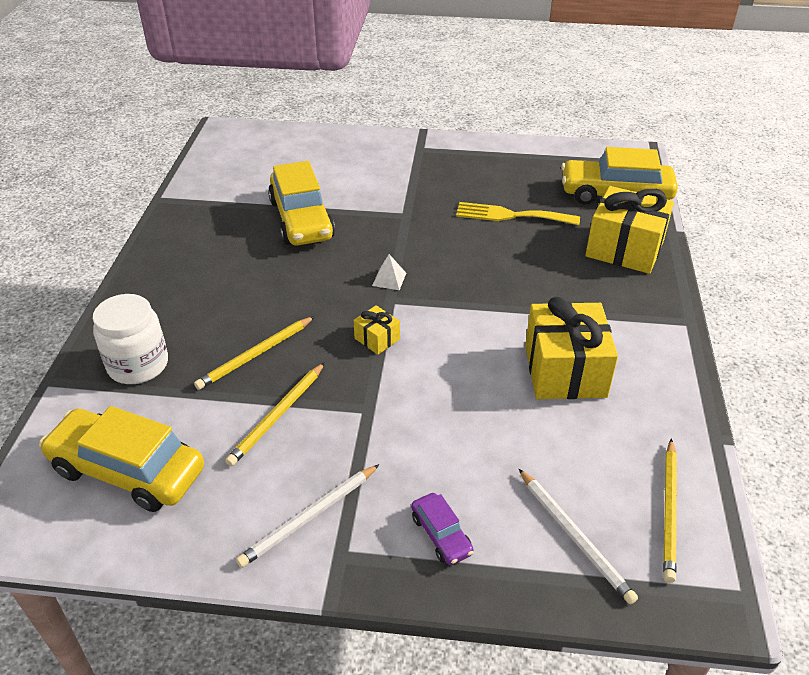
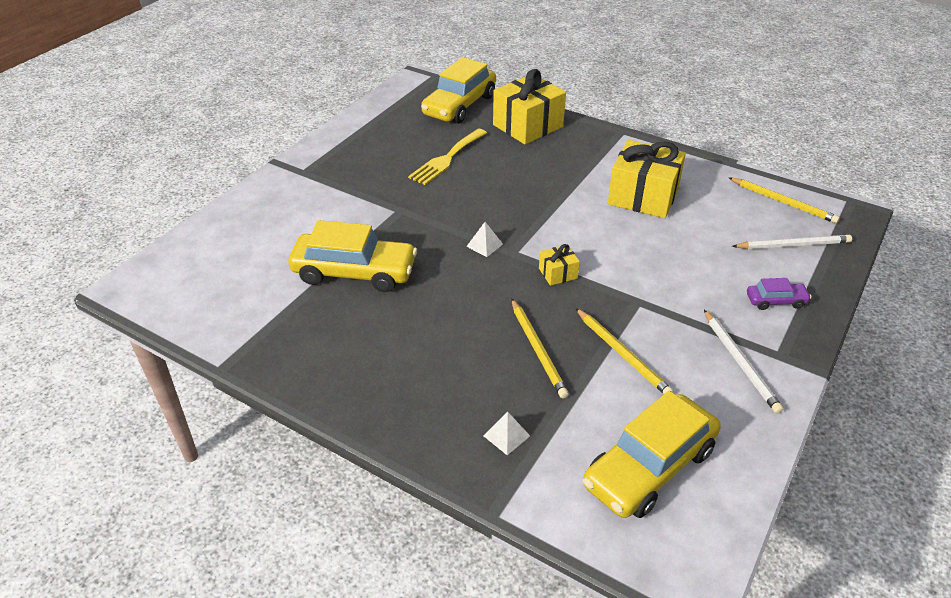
camera: 65 degrees left, 0 degrees up
(138, 365) = (506, 435): white jar -> white pyramid

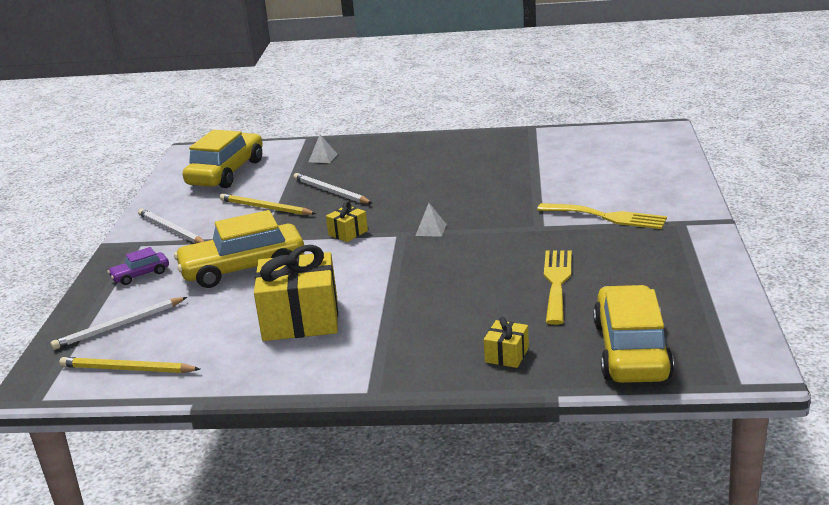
camera: 155 degrees right, 15 degrees down
(341, 198) = (607, 217): none -> yellow fork
(354, 272) = (516, 183): yellow car -> yellow car (243, 268)
(528, 126) = (507, 355): yellow gift -> yellow gift, size x0.46
(538, 350) = (331, 192): yellow pencil -> white pencil

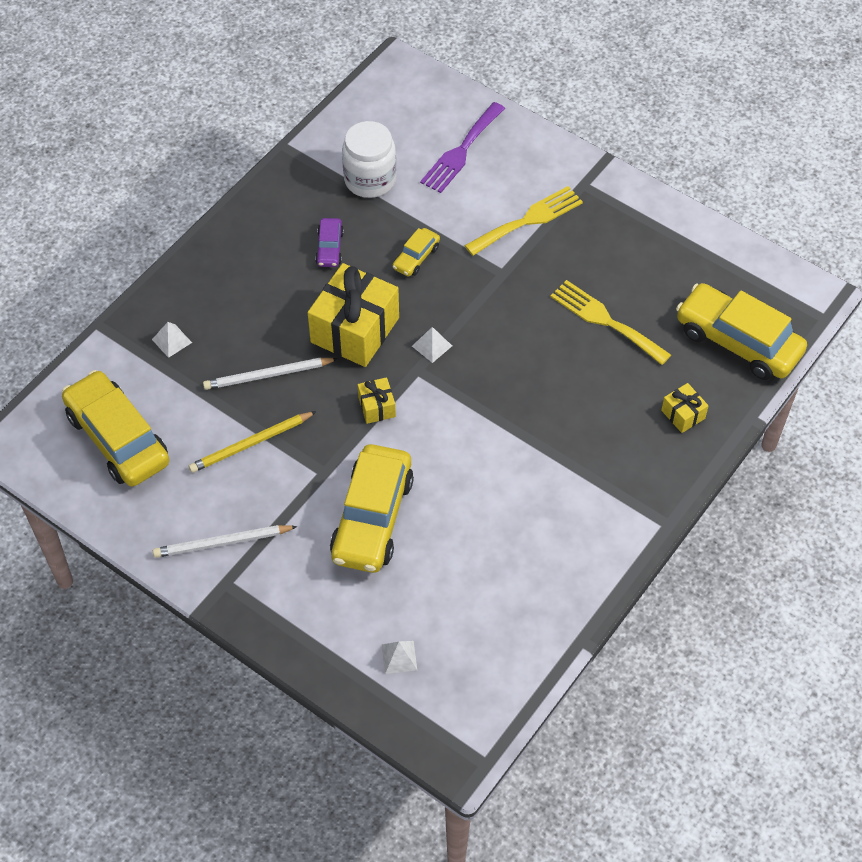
camera: 60 degrees left, 30 degrees up
(119, 326) = (399, 657): white pencil -> white pyramid
(127, 369) = (487, 676): yellow pencil -> none
(140, 275) = (305, 605): purple car -> purple car (329, 248)
(300, 319) = (511, 517): yellow gift -> yellow gift (355, 330)
(504, 195) = (416, 257): none -> yellow car
(549, 157) = (370, 179): none -> white jar
(628, 173) = (461, 151): none -> purple fork

